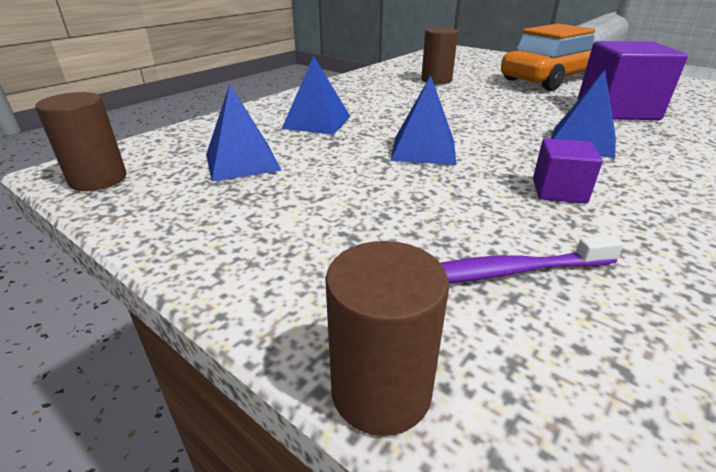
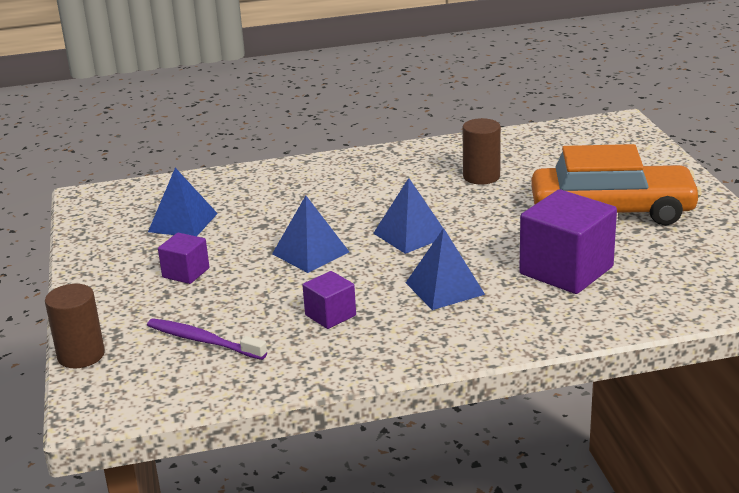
camera: 40 degrees right, 5 degrees down
(98, 179) = (94, 209): brown cylinder -> none
(317, 122) = (283, 200): blue pyramid -> blue pyramid (410, 234)
(333, 205) = (186, 273): none -> purple cube

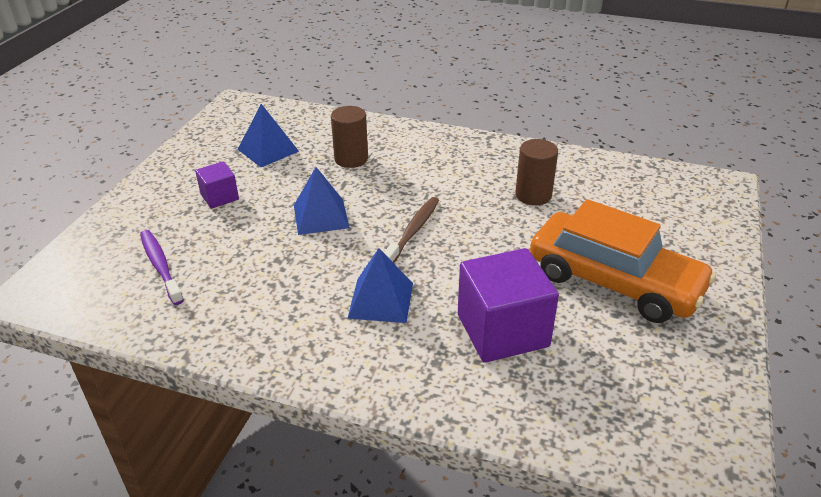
camera: 30 degrees right, 10 degrees up
(81, 355) = (78, 241): brown cylinder -> brown cylinder (351, 159)
(330, 315) = (268, 285): purple cube -> none
(410, 234) = (413, 231): blue pyramid -> brown toothbrush

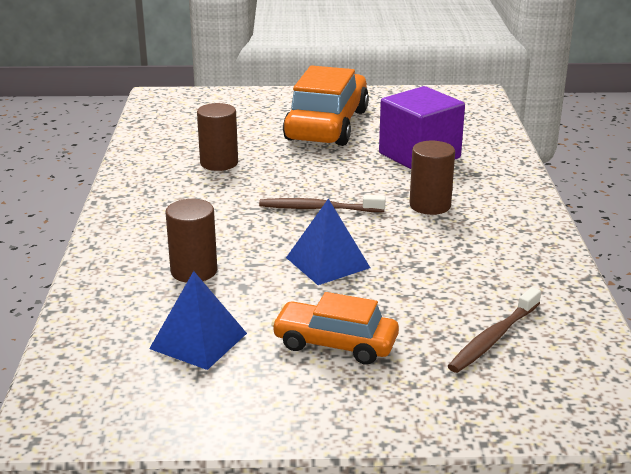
camera: 110 degrees left, 10 degrees down
(160, 266) = (493, 338): purple toothbrush -> brown toothbrush
(219, 197) = (335, 343): purple cube -> orange car
(381, 300) = (430, 205): blue pyramid -> brown cylinder

